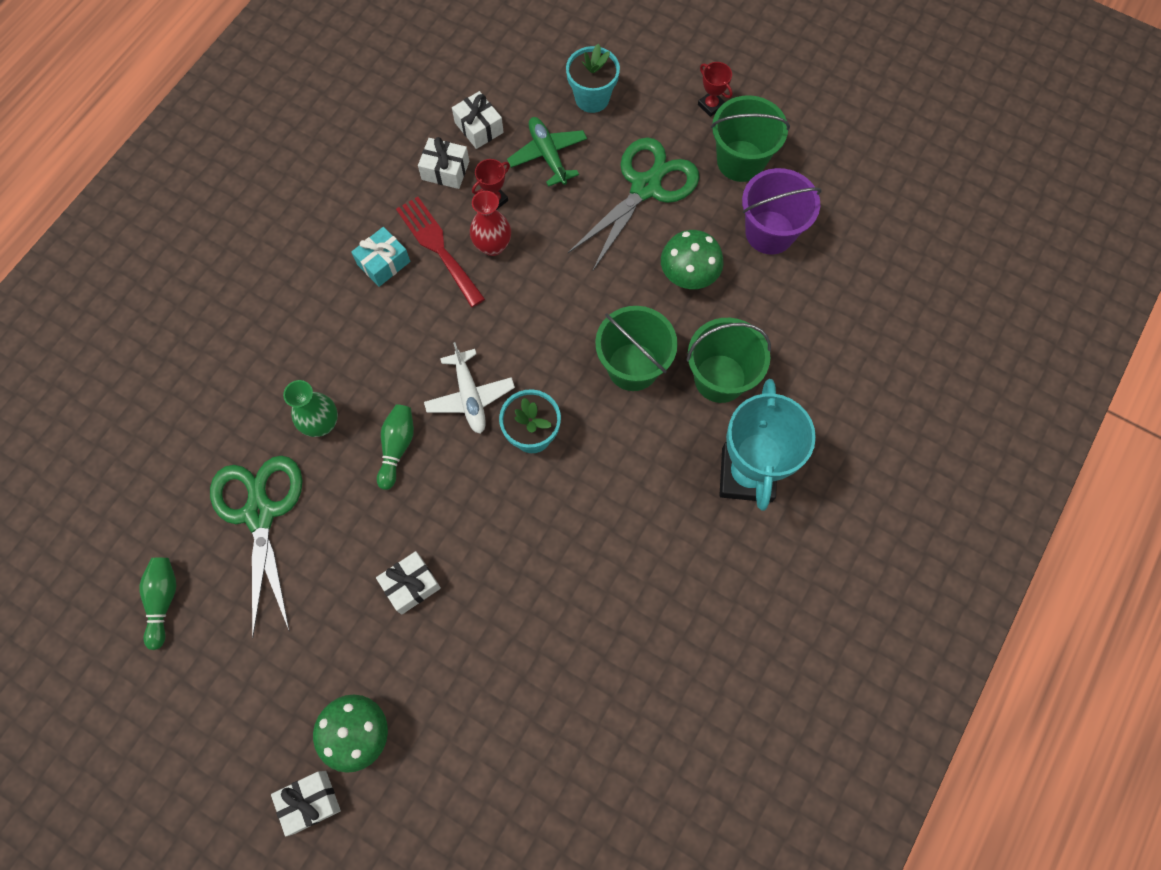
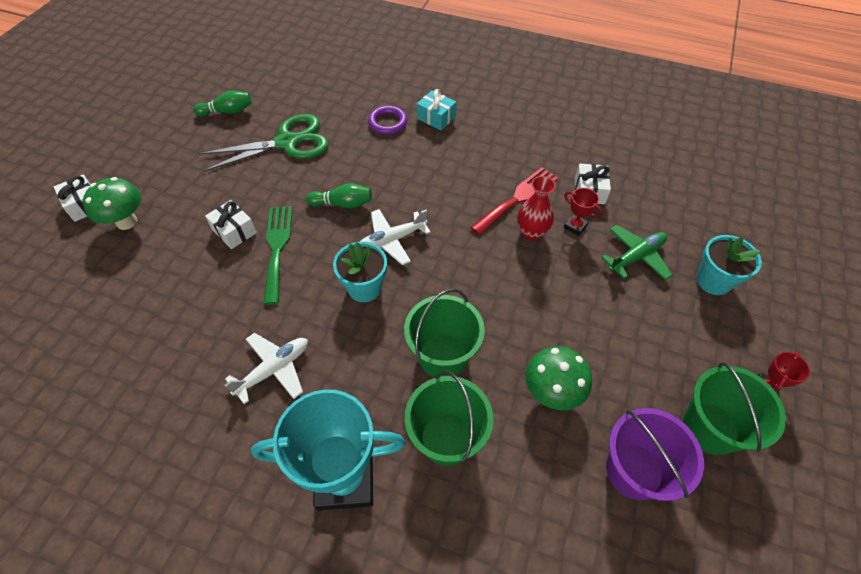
camera: 80 degrees right, 15 degrees down
(259, 375) = (387, 122): none -> purple ring
(322, 424) = (356, 160): green vase -> none
(383, 263) = (493, 169): turquoise gift -> turquoise gift (436, 117)
(451, 531) = (277, 248): none -> green fork
(479, 127) = (640, 205): white gift -> none
(620, 538) = (274, 369): none -> white plane
(645, 187) = (637, 340): green scissors -> none

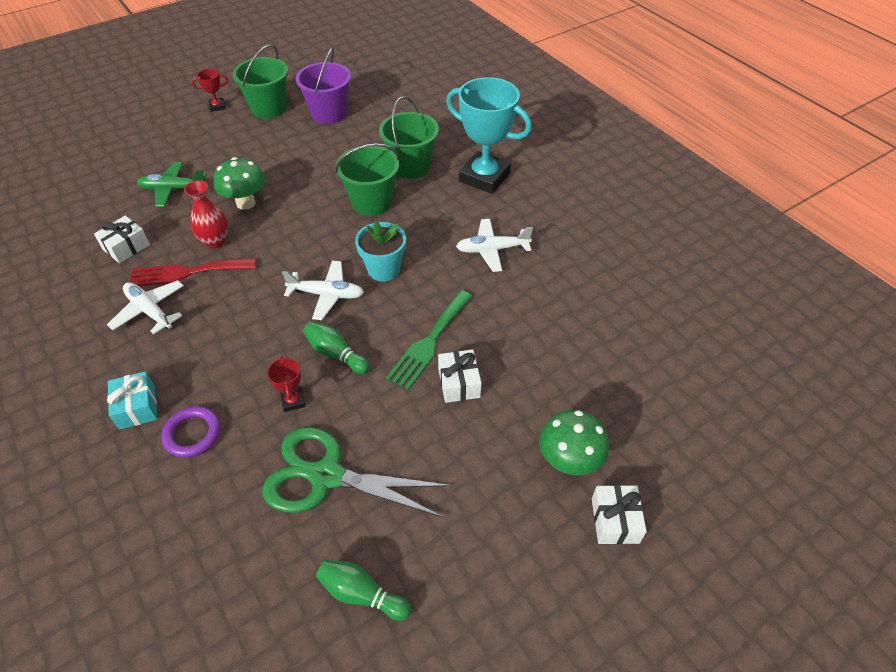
camera: 145 degrees left, 5 degrees down
(505, 163) = (150, 311): none -> white plane
(551, 392) = (328, 156): green mushroom -> green mushroom (245, 203)
(575, 226) = (179, 228): red trophy -> red trophy (293, 401)
(713, 281) = (153, 154): turquoise flower pot -> none

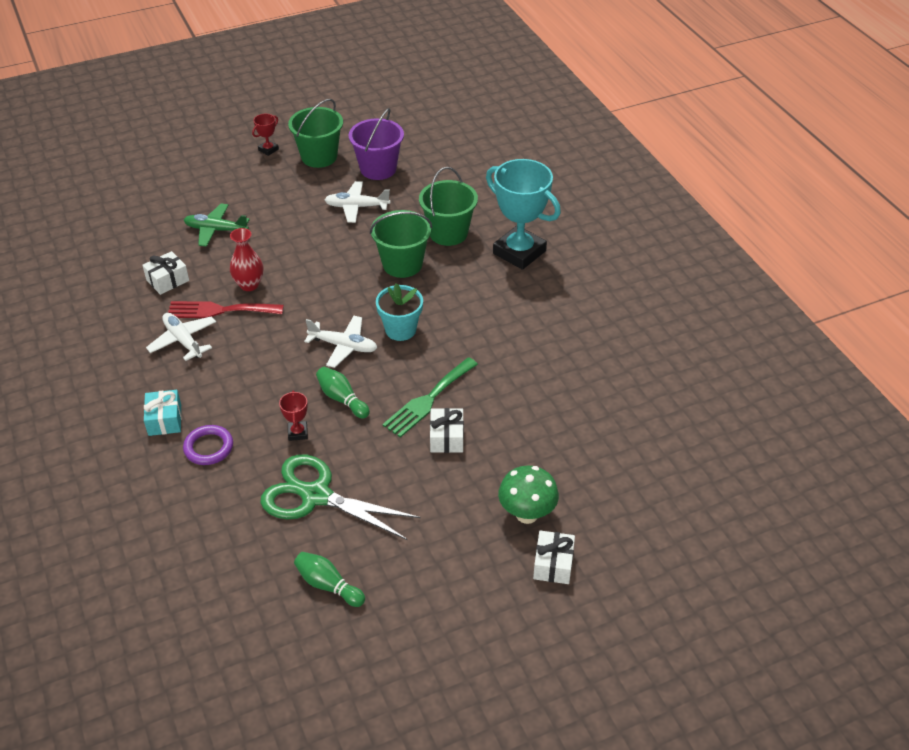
camera: 10 degrees right, 5 degrees down
(217, 106) = (268, 150): red trophy -> red trophy turned 45 degrees counterclockwise
(245, 203) = (282, 251): green mushroom -> none
(492, 250) = (508, 324): white plane -> white plane (356, 207)

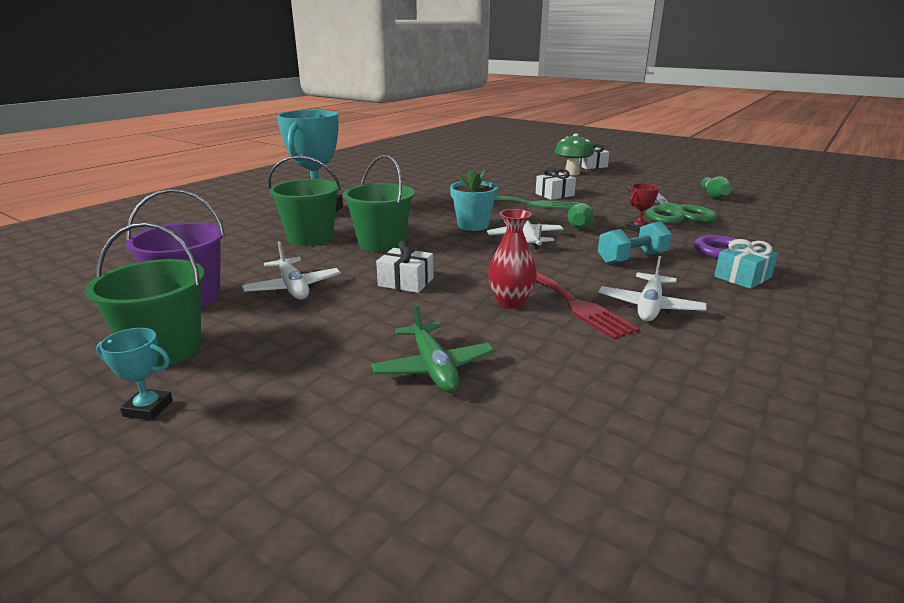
camera: 120 degrees left, 20 degrees down
(167, 280) = (584, 360): white gift -> white gift (406, 282)
(249, 382) = (632, 258): none -> turquoise dumbbell
(268, 150) = (148, 408): red trophy -> turquoise trophy

